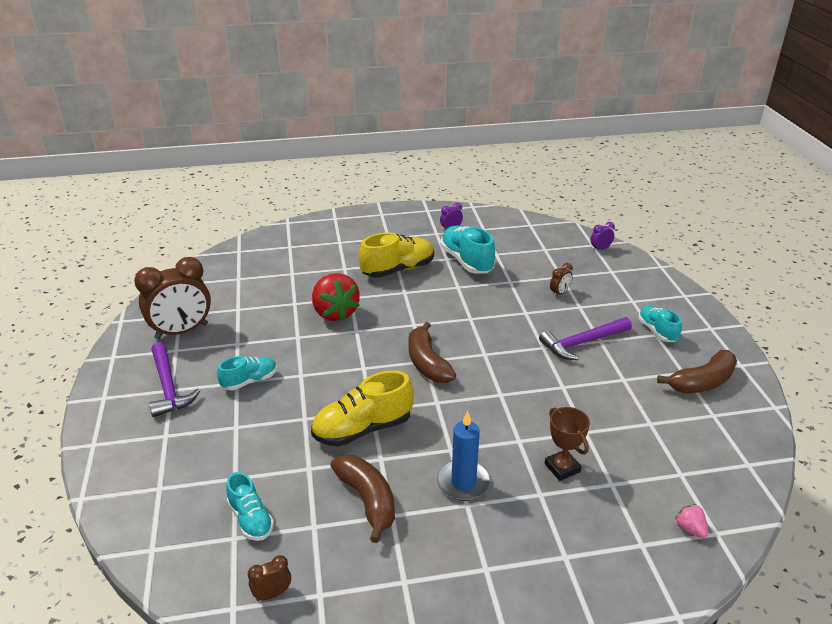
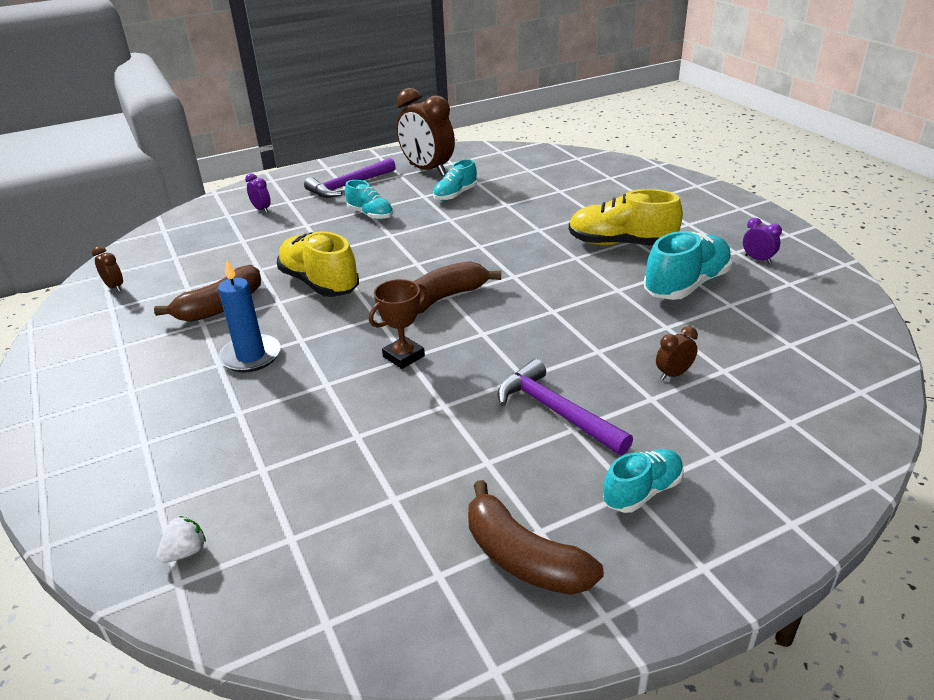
camera: 75 degrees right, 0 degrees up
(251, 519) = (195, 258): turquoise shoe -> turquoise shoe (455, 195)
(335, 313) = (504, 228): red strawberry -> none
(398, 269) = (621, 244): yellow shoe -> yellow shoe turned 150 degrees clockwise
(559, 293) = (673, 374): brown clock -> brown clock turned 120 degrees clockwise
(562, 468) = (285, 423): brown trophy -> brown trophy (403, 356)
(600, 249) = (855, 401): purple clock -> purple clock (261, 209)
(690, 529) = (185, 552): pink strawberry -> white strawberry

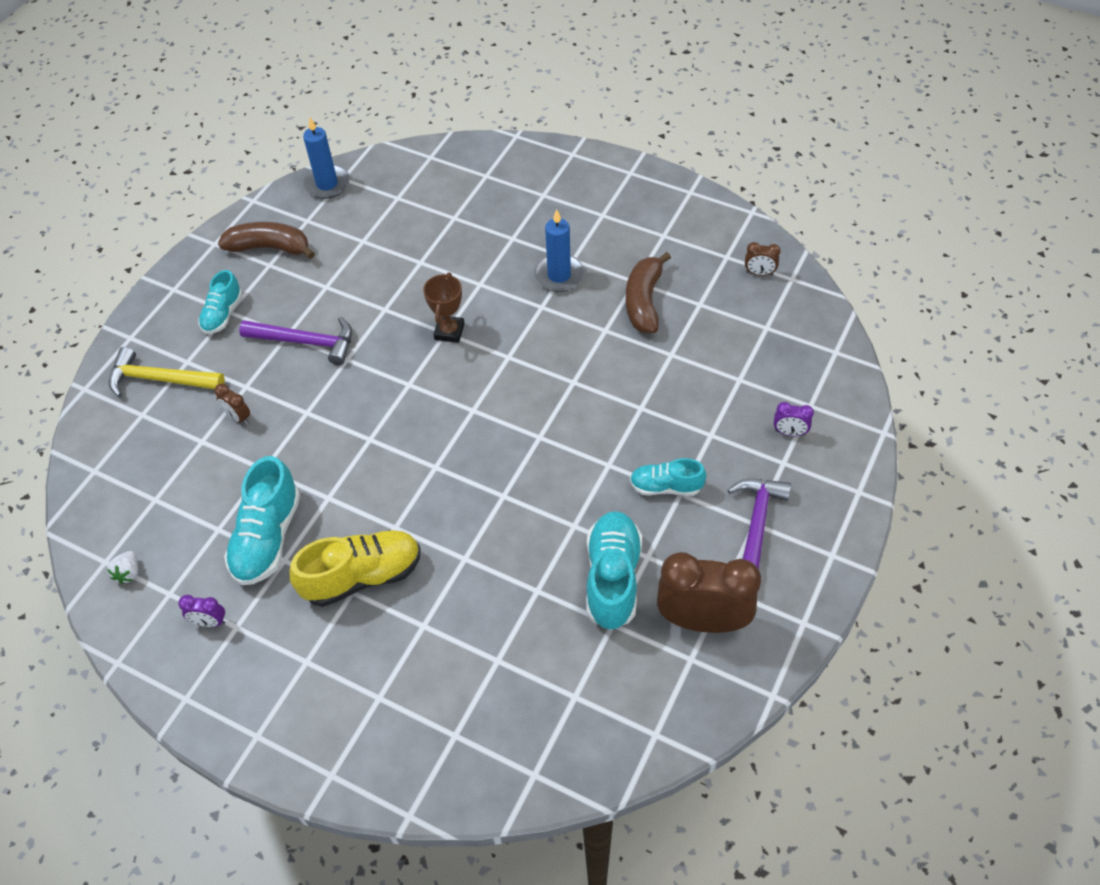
camera: 145 degrees right, 20 degrees up
(185, 552) = (443, 167): white strawberry -> white strawberry (128, 573)
(319, 283) = (597, 366): yellow shoe -> none
(358, 627) = (327, 184): none -> blue candle
(444, 298) = (473, 405): brown banana -> none
(455, 195) = (612, 578): turquoise shoe -> turquoise shoe, size x1.65
(673, 374) = (238, 417): brown clock -> brown clock turned 105 degrees clockwise
(758, 449) = (160, 379): none -> yellow hammer

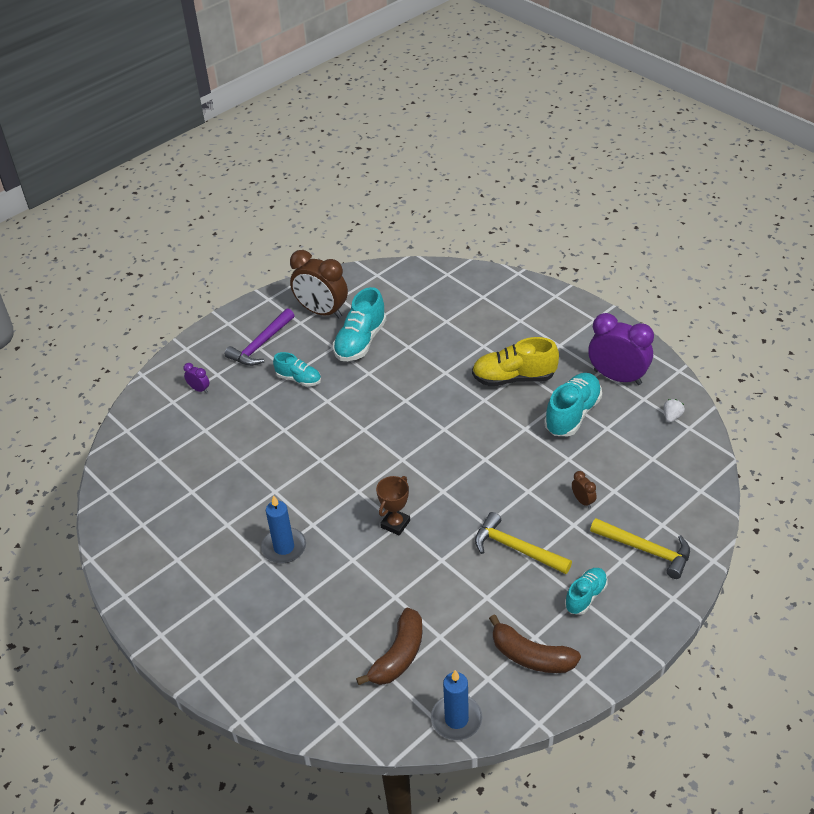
camera: 160 degrees left, 10 degrees down
(209, 622) = (617, 377): purple clock -> purple clock, size x2.35
(306, 342) = (516, 549): purple hammer -> yellow hammer
(644, 301) = (231, 505): brown banana -> brown banana (398, 655)
(759, 273) = (129, 502): brown clock -> none

